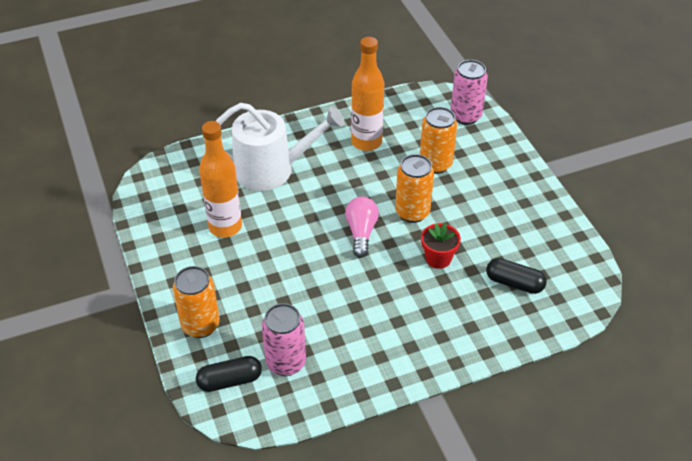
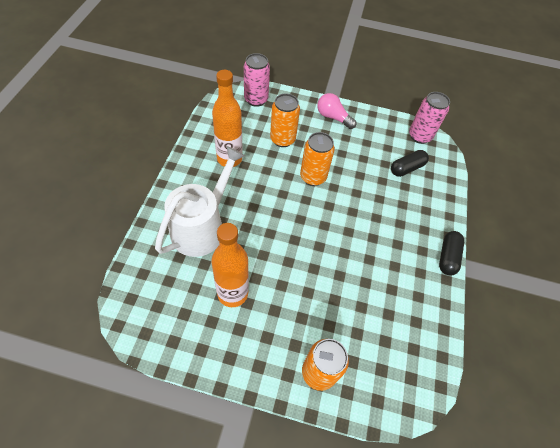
camera: 60 degrees left, 10 degrees up
(230, 380) = (386, 383): black capsule -> black capsule (447, 257)
(286, 362) = (392, 333): pink can -> pink can (419, 136)
(361, 232) = (308, 214): pink light bulb -> pink light bulb (333, 117)
(438, 258) = (361, 190): red flower pot -> none

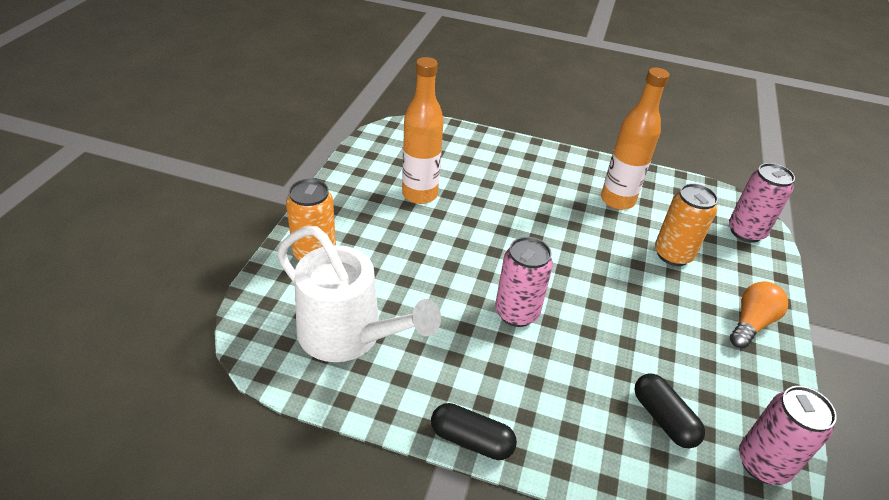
camera: 95 degrees right, 15 degrees down
(202, 227) = (506, 175): white watering can -> white watering can (348, 335)
(313, 177) = (607, 281): orange can -> none
(333, 117) = (751, 323): pink light bulb -> orange light bulb
(350, 229) = (516, 313): none -> pink can

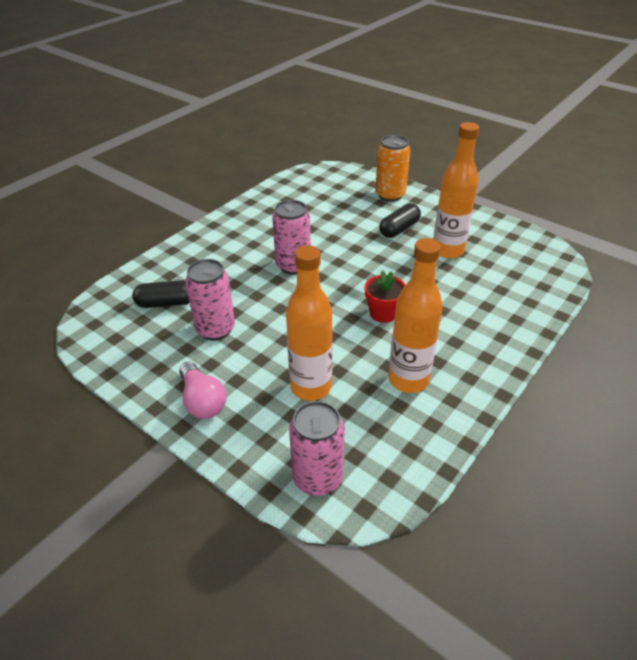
camera: 115 degrees right, 0 degrees up
(348, 335) = (312, 198): white watering can -> none
(471, 440) = (213, 224): black capsule -> black capsule (399, 229)
(548, 226) = (383, 313): none -> red flower pot
(673, 255) = (311, 387): orange can -> orange bottle
(751, 323) = (202, 401): orange light bulb -> pink light bulb
(762, 464) = (101, 336): pink can -> pink can (215, 329)

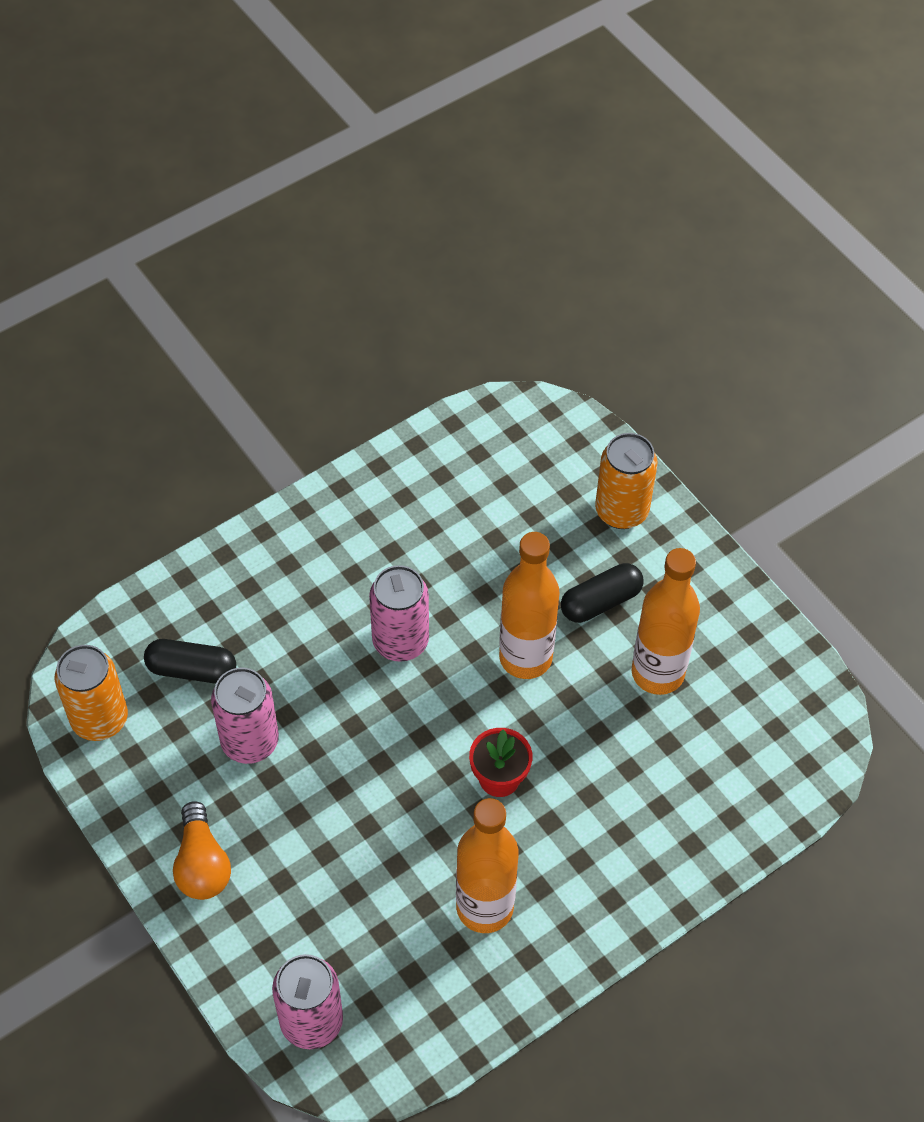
camera: 15 degrees right, 15 degrees up
(109, 339) = (100, 719): none -> orange can
(202, 401) = (202, 864): pink light bulb -> orange light bulb
(311, 387) = (349, 882): orange bottle -> orange bottle (525, 658)

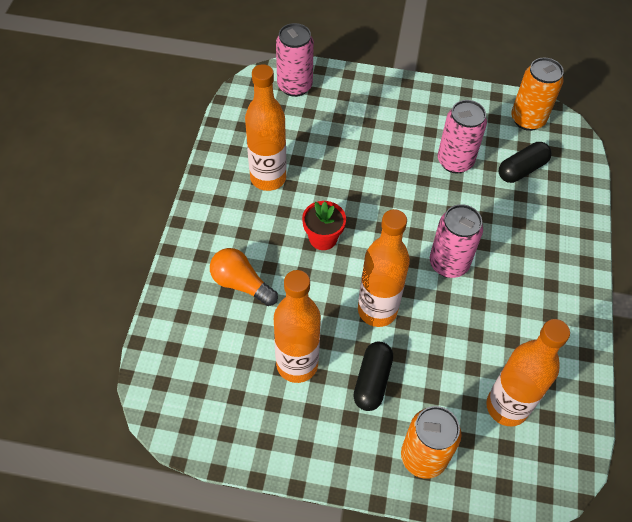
camera: 135 degrees right, 0 degrees up
(202, 864) = (409, 103): orange light bulb -> orange light bulb (241, 284)
(504, 487) = (506, 407): none -> orange bottle

